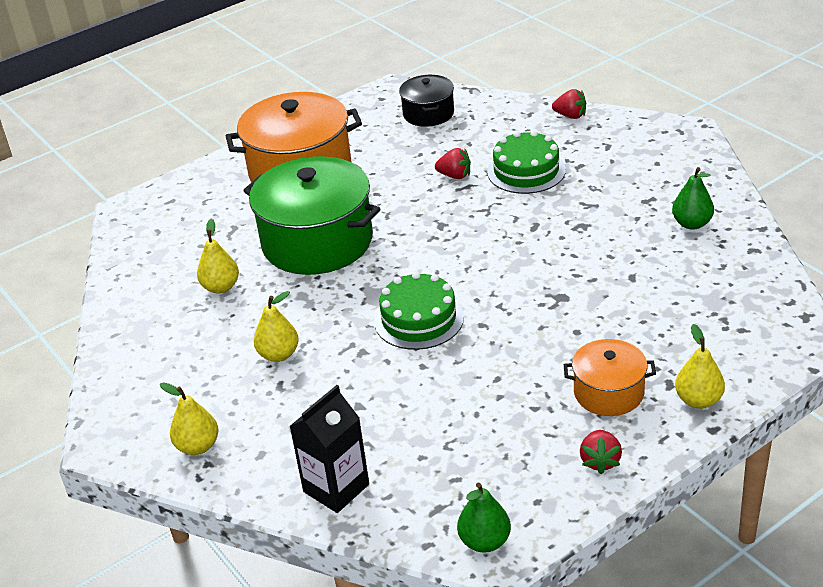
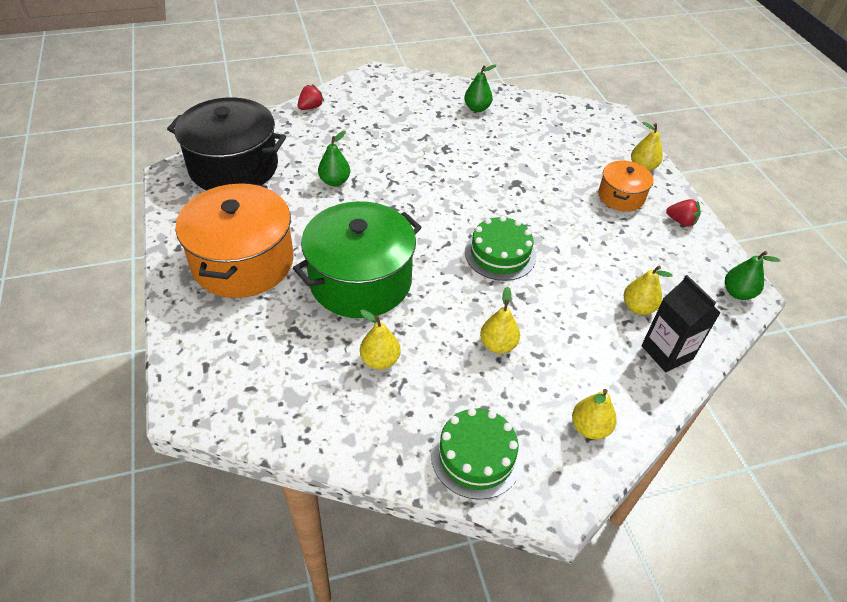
camera: 75 degrees left, 10 degrees up
(398, 449) = (638, 307): none -> yellow pear
(428, 113) = (233, 167): black pot -> black pot, size x1.91
(455, 176) = (335, 181): red strawberry -> green pear
(526, 171) = (360, 148): green cake -> green cake (476, 456)

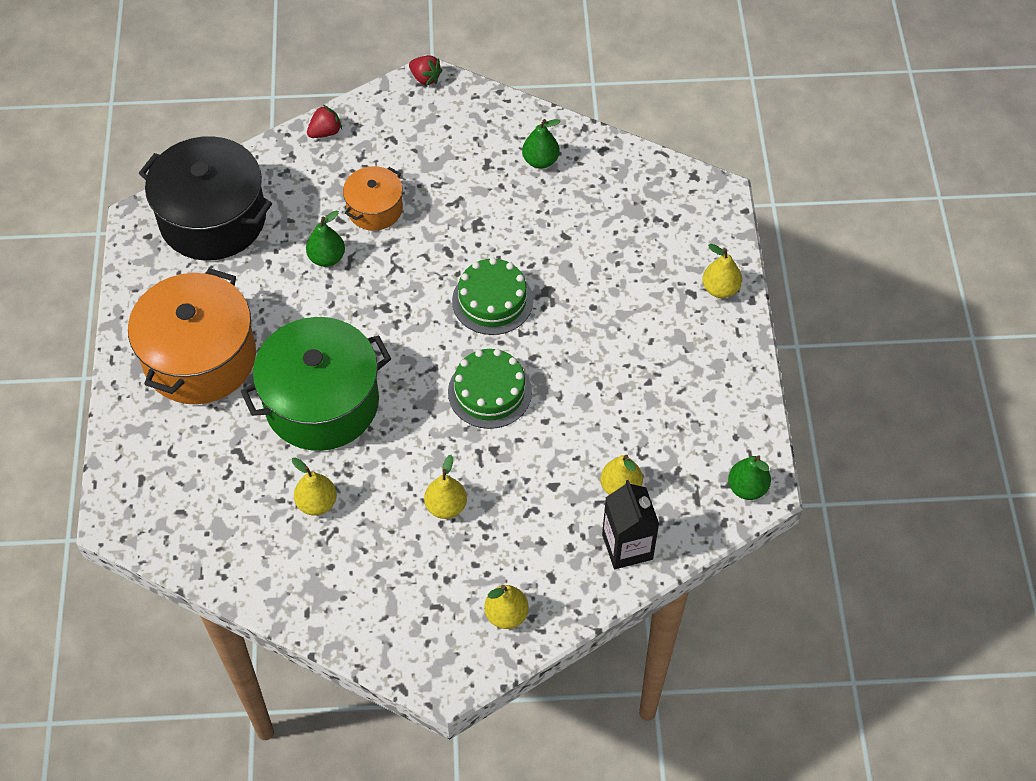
camera: 15 degrees right, 10 degrees up
(476, 456) = (382, 622): green cake -> green cake (492, 300)
(621, 197) = (670, 331): orange pot -> orange pot (375, 209)
(681, 221) = (729, 379): red strawberry -> red strawberry (425, 78)

